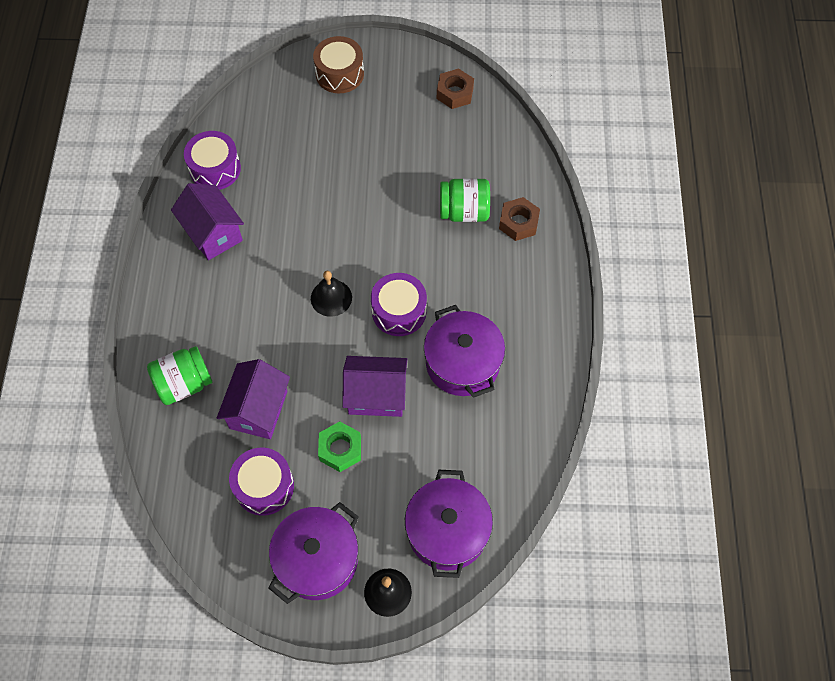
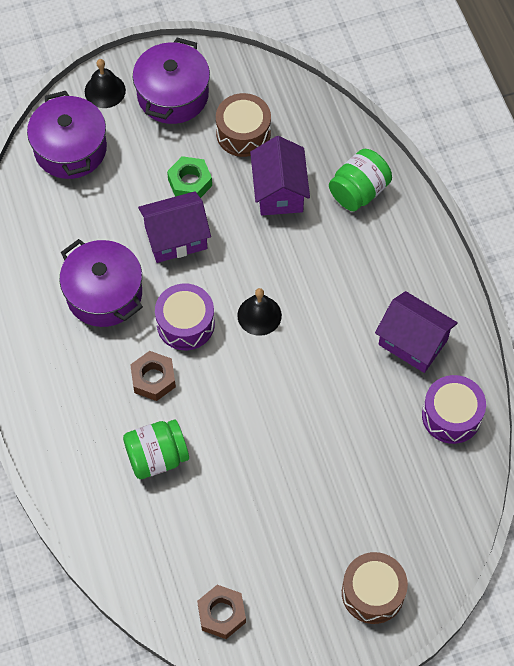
camera: 160 degrees right, 0 degrees up
(264, 486) = (243, 133): purple drum -> brown drum
(518, 223) = (92, 463): brown nut -> brown nut (153, 379)

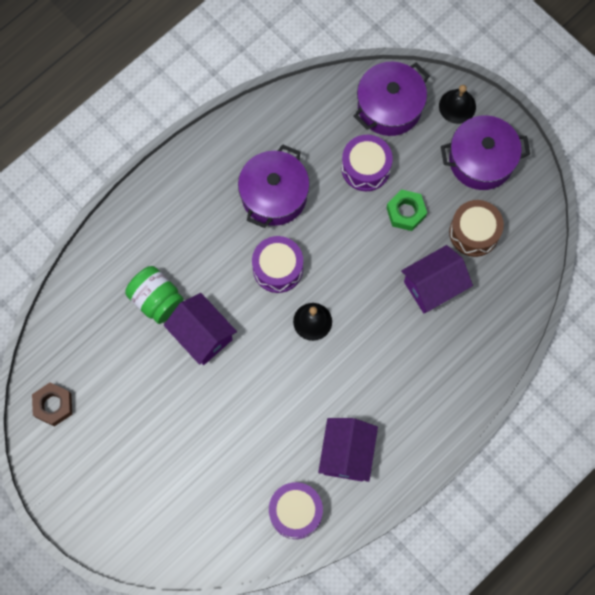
camera: 65 degrees right, 10 degrees up
(123, 197) = (365, 168): none -> purple drum
(153, 379) = (219, 266): brown nut -> none
(176, 238) = (350, 225): purple house -> purple house (202, 335)
(359, 191) = (466, 350): green jar -> none
(373, 592) = (118, 512): brown drum -> none

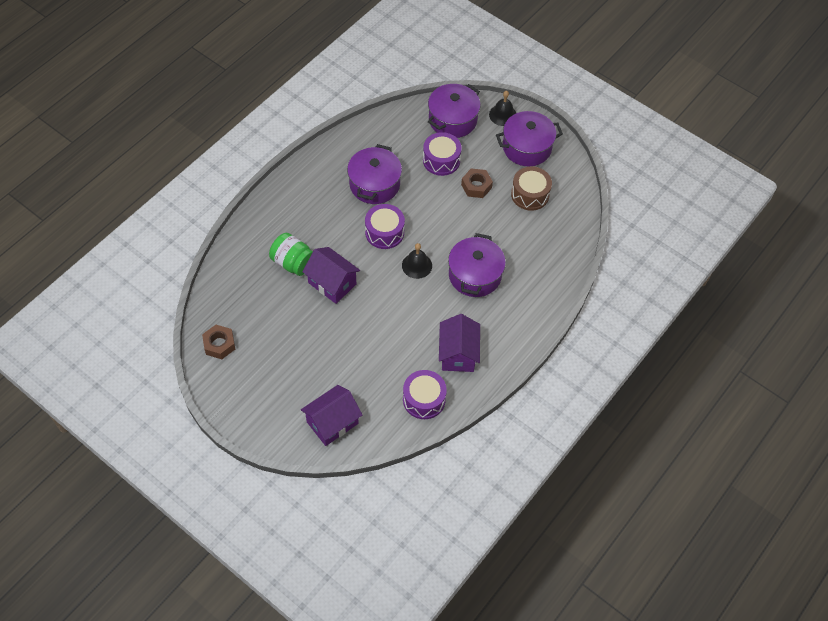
camera: 10 degrees left, 15 degrees down
(384, 344) = (475, 275): none -> purple pot
(406, 212) = (476, 186): green nut -> brown nut
(433, 286) = (505, 233): purple house -> purple house (332, 423)

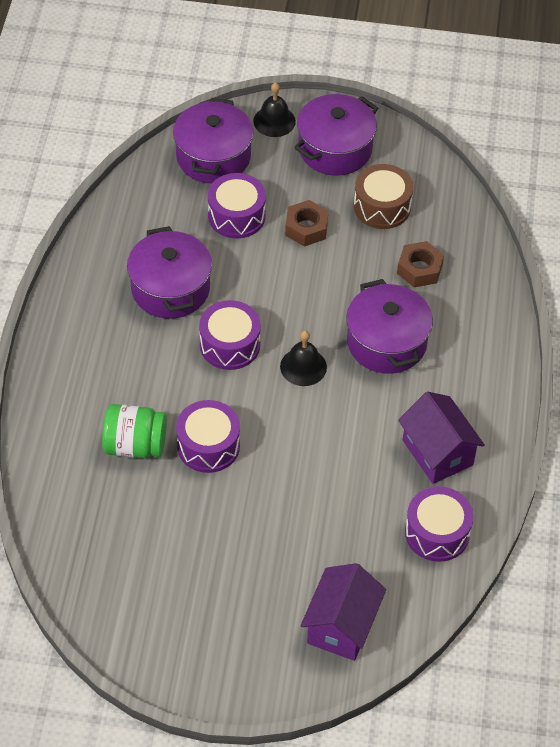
camera: 30 degrees left, 5 degrees down
(219, 344) = (112, 605): brown nut -> brown nut (419, 269)
(332, 283) = (208, 446): purple house -> purple drum

